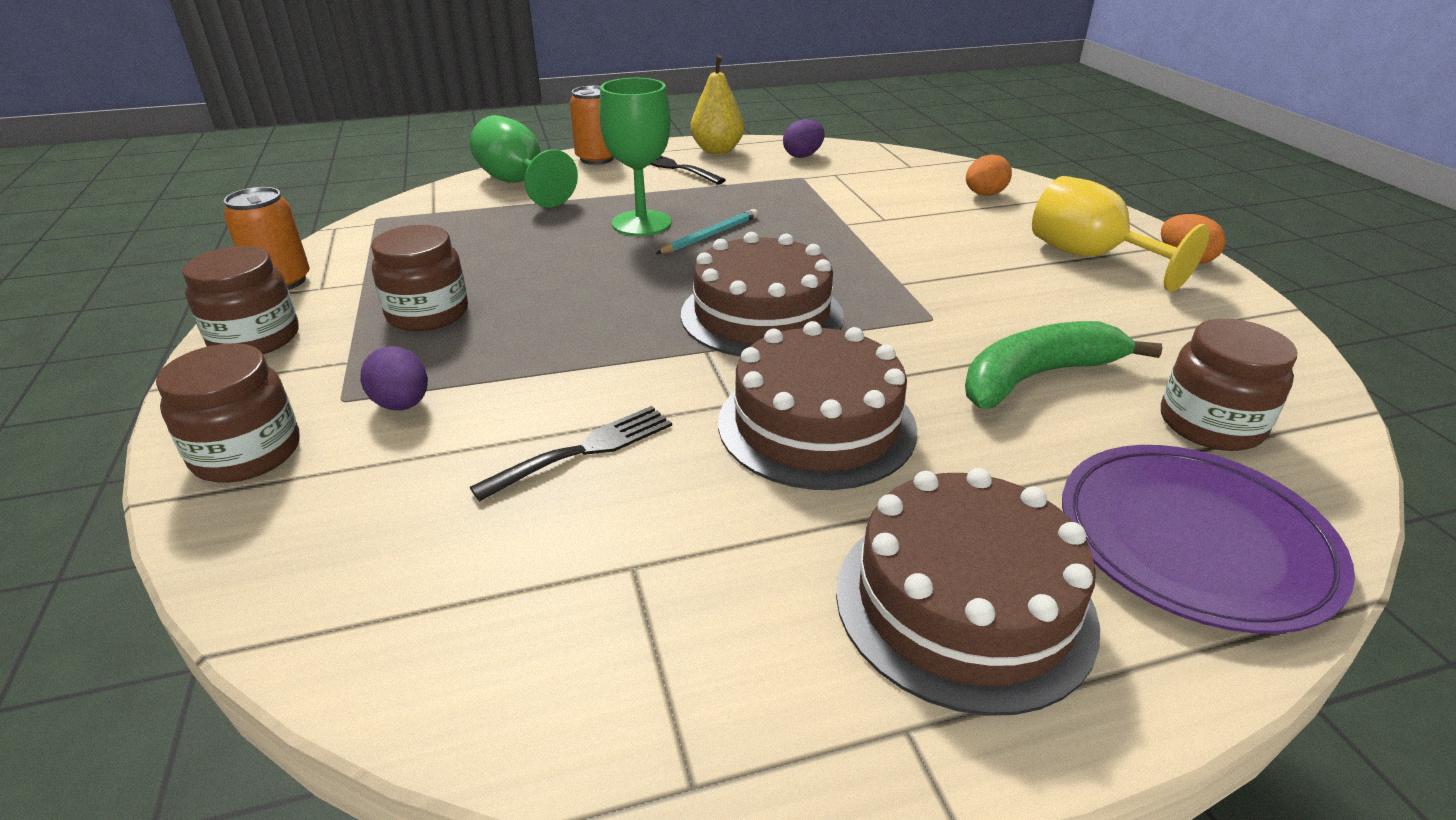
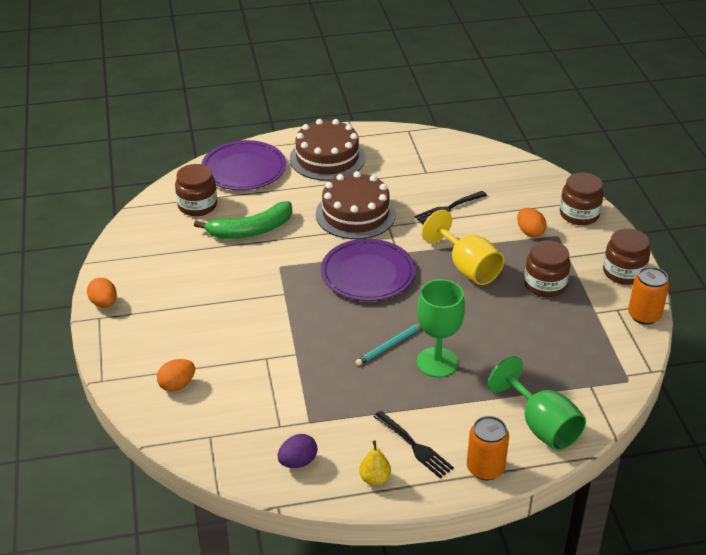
camera: 175 degrees left, 5 degrees up
(402, 404) = (530, 232): purple egg -> orange egg
(717, 150) = (374, 479): yellow pear -> yellow pear, size x0.64
(762, 315) = (367, 274): brown cake -> purple plate
(1090, 257) = (159, 309): yellow goblet -> yellow goblet (467, 267)

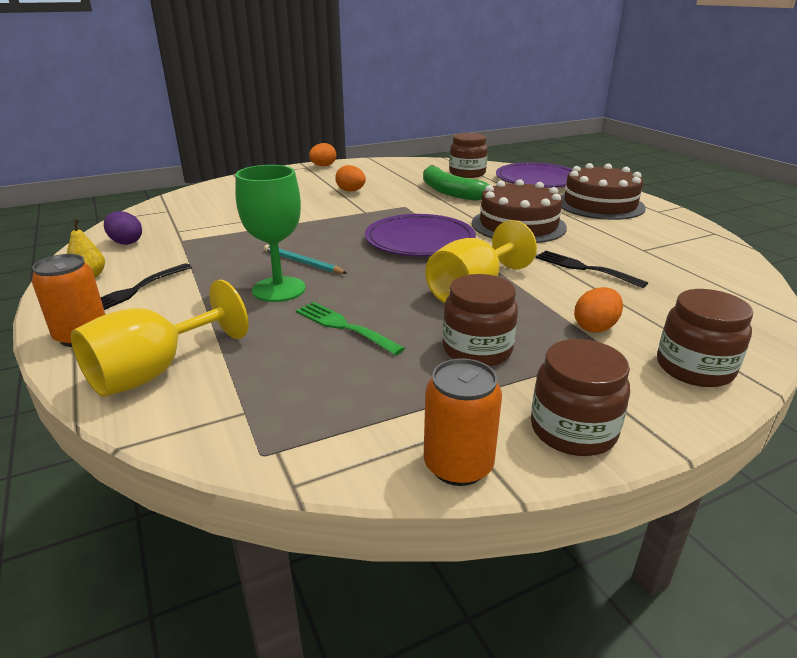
camera: 75 degrees right, 10 degrees down
(177, 385) = (231, 194): orange egg -> orange egg (351, 191)
(503, 335) = (344, 326): none -> green fork
(541, 426) = (155, 371): green goblet -> yellow goblet

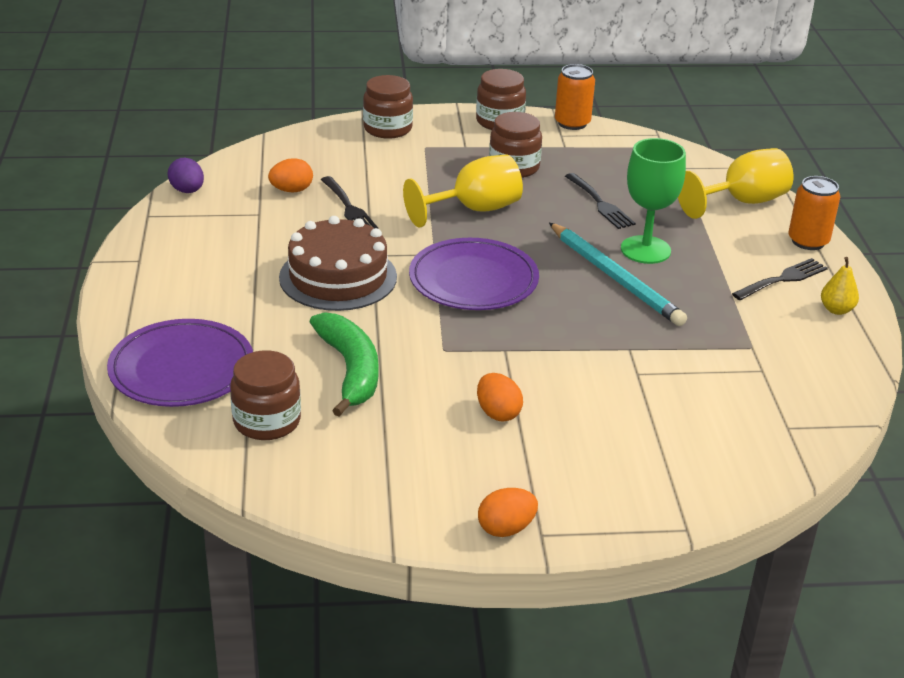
camera: 160 degrees left, 5 degrees up
(126, 242) = (820, 360): purple egg -> purple egg (187, 191)
(302, 263) = (615, 277): turquoise pencil -> turquoise pencil, size x1.79
(344, 326) = (600, 203): green fork -> black fork
(595, 327) = (413, 162): orange egg -> orange egg (291, 190)
(600, 204) = (187, 288): brown cake -> none

